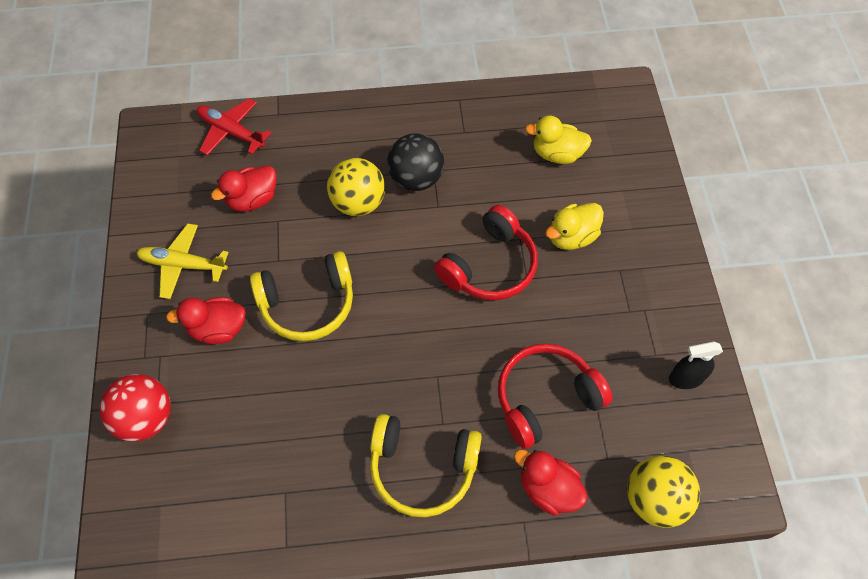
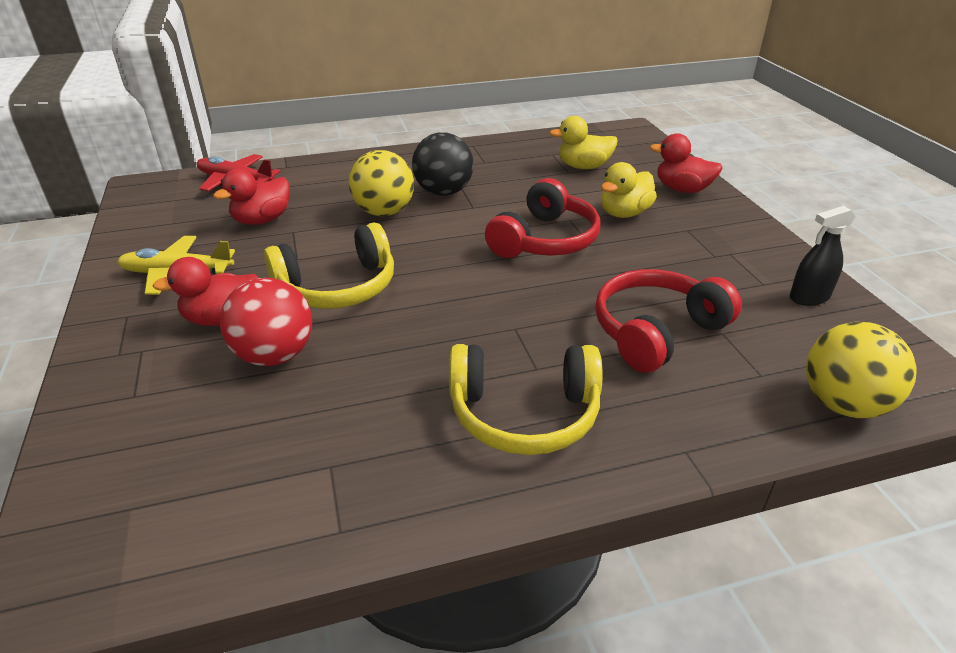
camera: 10 degrees left, 25 degrees down
(146, 418) = (116, 412): red ball -> red ball (275, 355)
(548, 489) = (701, 412): red duck -> red duck (682, 189)

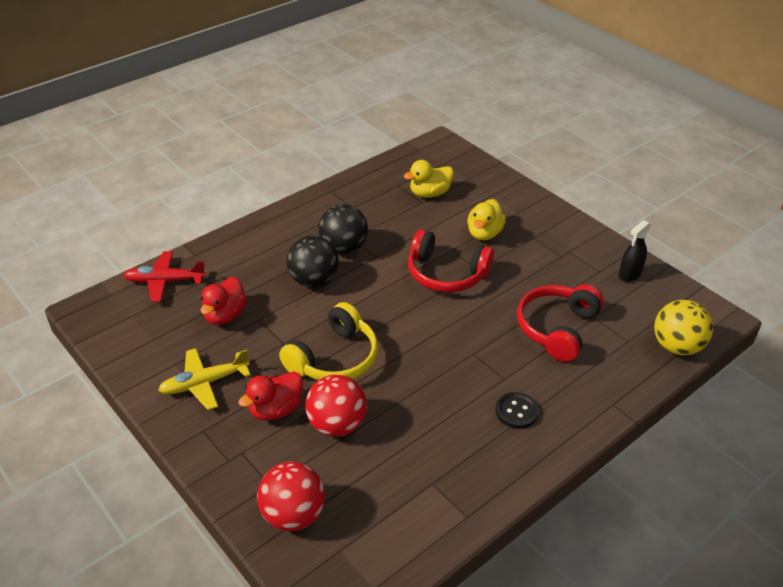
camera: 25 degrees left, 5 degrees up
(122, 440) = (293, 515): none -> red ball
(384, 212) = (313, 280): yellow ball -> black ball
(524, 413) = (516, 411): yellow headphones -> black button
(545, 240) = (446, 274): red headphones -> red headphones turned 105 degrees clockwise
(682, 189) = (510, 199): red duck -> none

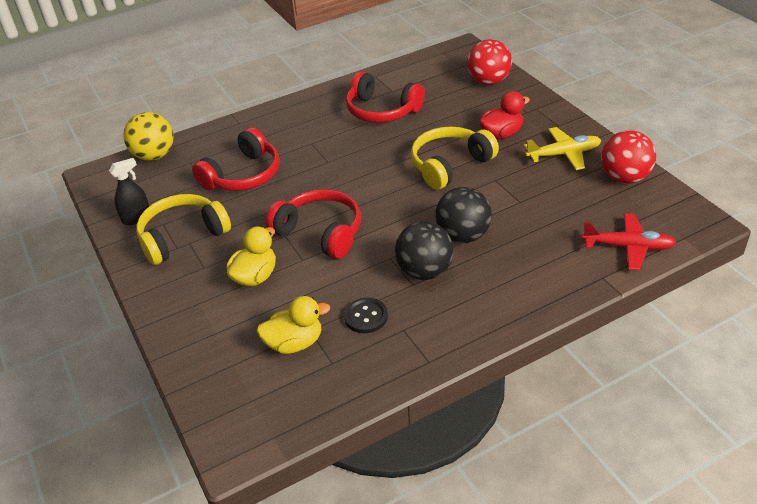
camera: 165 degrees left, 0 degrees up
(225, 315) = (554, 207): red duck -> none
(337, 424) = (453, 123): red ball -> red ball (624, 178)
(435, 440) = (382, 110): none -> red headphones
(516, 411) = (314, 123): black button -> black button (366, 317)
(571, 260) = (182, 236): none -> yellow headphones

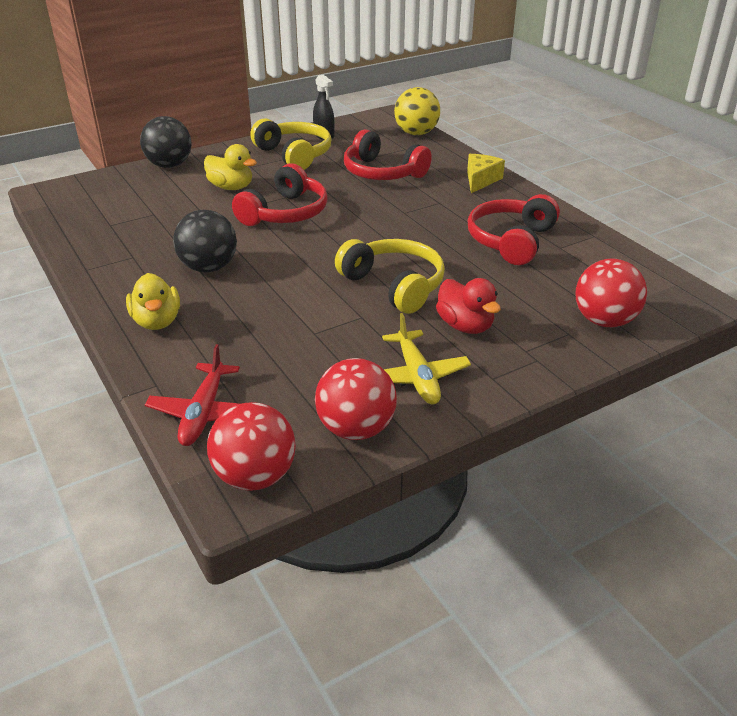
camera: 85 degrees right, 5 degrees down
(272, 121) = (480, 180): none -> yellow cheese
(294, 343) = (141, 208): yellow duck -> yellow duck (157, 321)
(366, 317) = (158, 238): black button -> none
(463, 236) = (259, 291): black ball -> black ball (169, 165)
(682, 216) = (255, 476): none -> red ball

